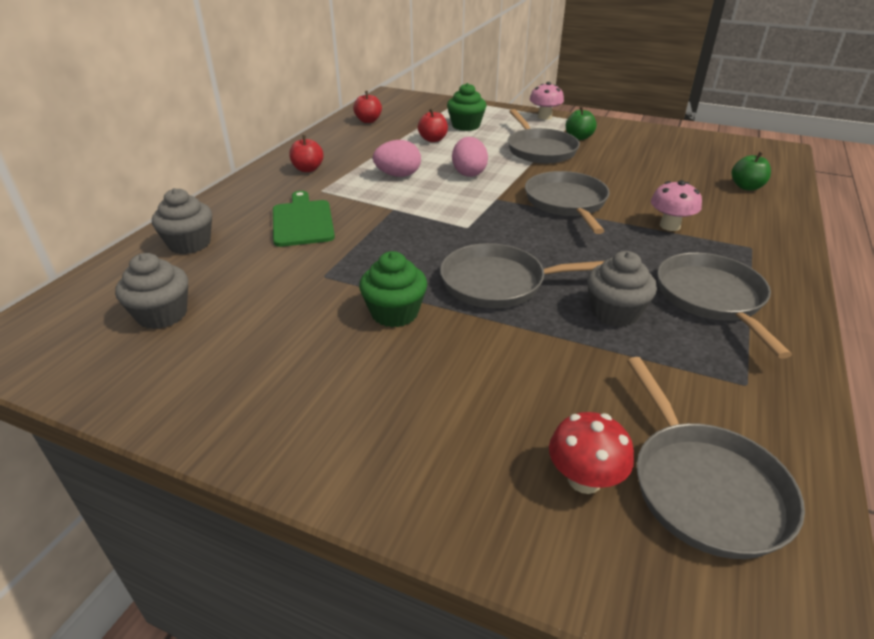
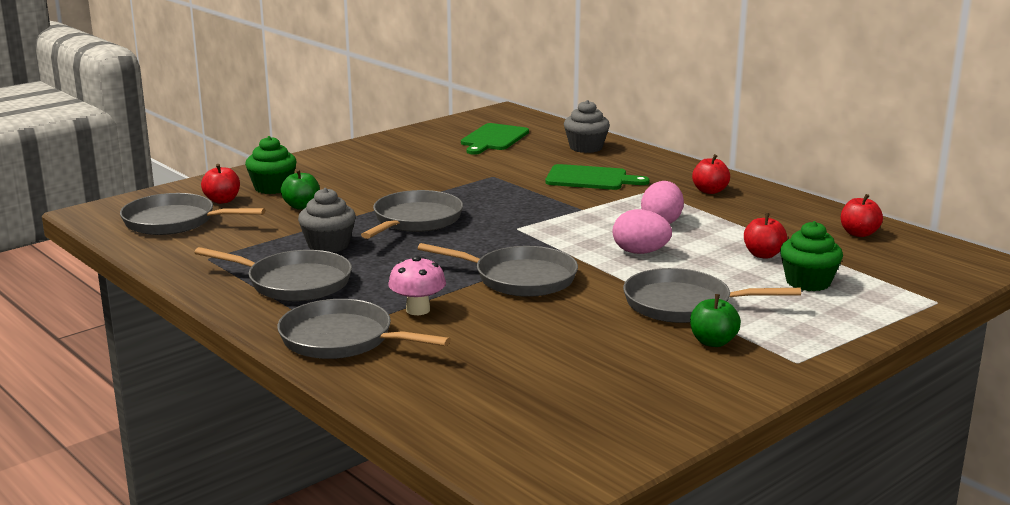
camera: 115 degrees right, 15 degrees down
(162, 315) = (493, 139): grey cupcake -> green cutting board
(394, 313) = (419, 187): green cupcake -> green cupcake (273, 188)
(544, 117) = (821, 343): pink mushroom -> none
(584, 479) = (222, 200): red mushroom -> red apple
(746, 187) = (451, 393): green apple -> green apple (301, 206)
(755, 240) = (341, 339): none -> grey pan

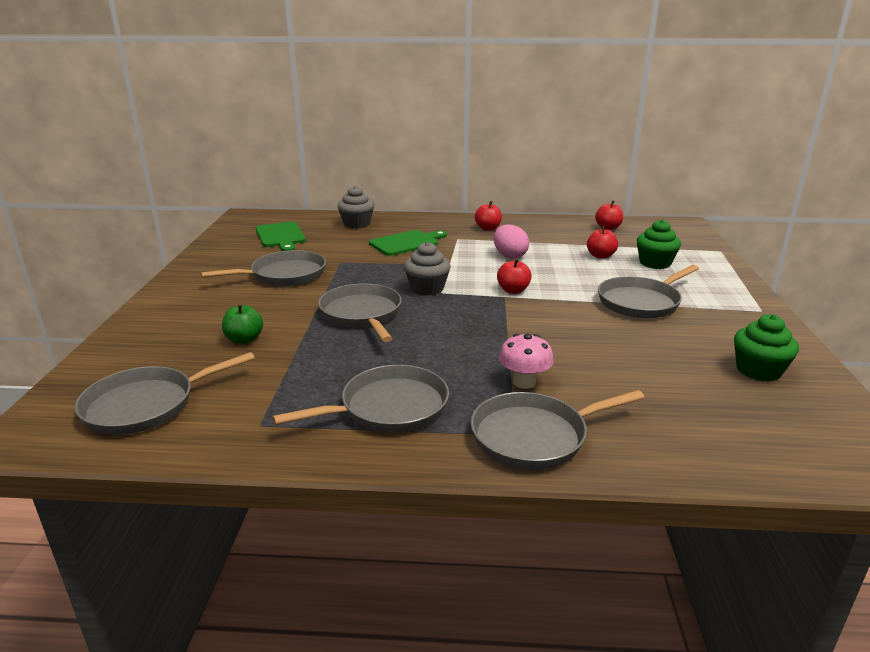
camera: 45 degrees left, 5 degrees up
(222, 200) = (154, 364): red apple -> red apple (513, 290)
(273, 188) = (180, 334): green cupcake -> green cupcake (758, 370)
(328, 245) = (342, 362): grey cupcake -> grey cupcake (427, 288)
(520, 278) = (526, 326): grey pan -> grey pan (284, 275)
(640, 252) = (544, 279): pink egg -> none
(713, 342) = (707, 318): green apple -> none

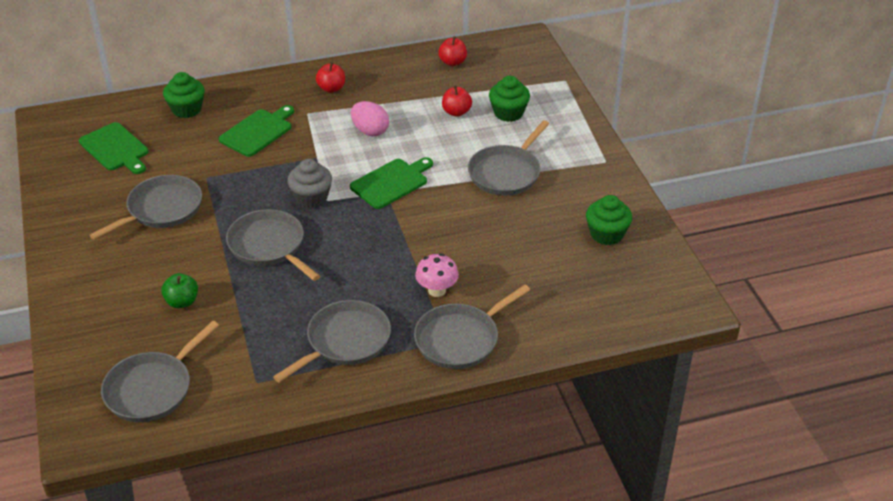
camera: 20 degrees left, 15 degrees up
(356, 224) = (186, 109): grey cupcake -> green cupcake
(513, 290) = (391, 182): red apple -> green cutting board

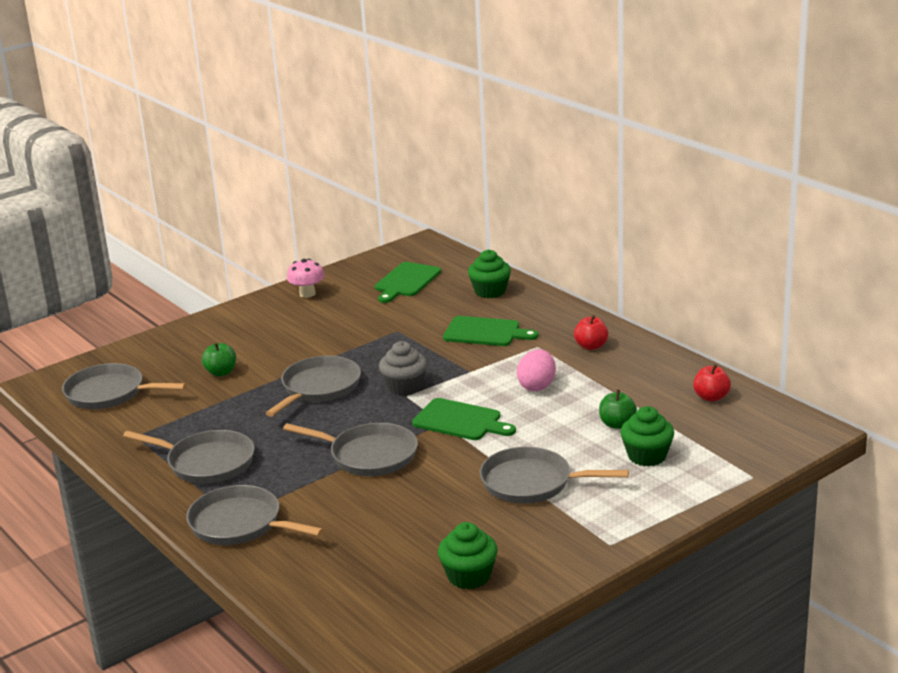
camera: 70 degrees right, 15 degrees down
(161, 209) = (337, 326): grey pan -> grey pan (369, 455)
(437, 290) = (306, 491): pink mushroom -> pink mushroom (307, 294)
(456, 112) = (617, 424): red apple -> green apple

